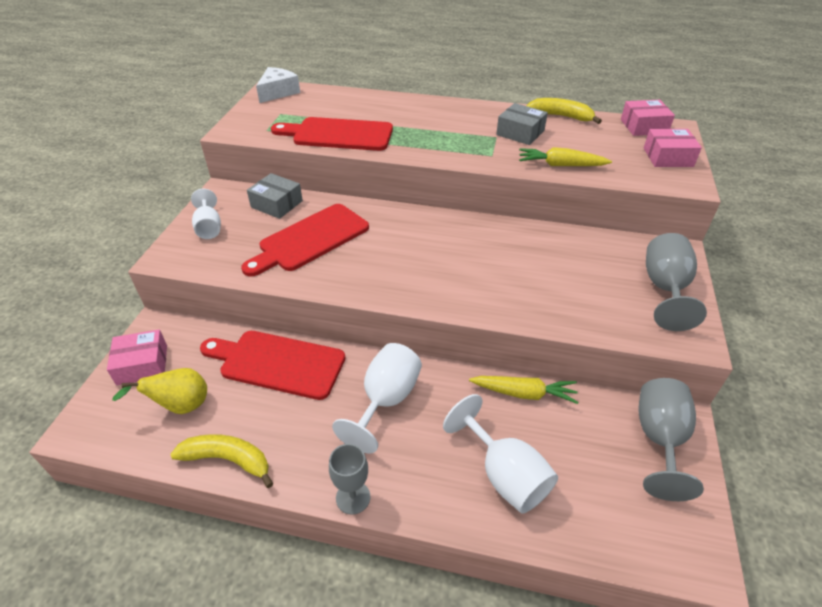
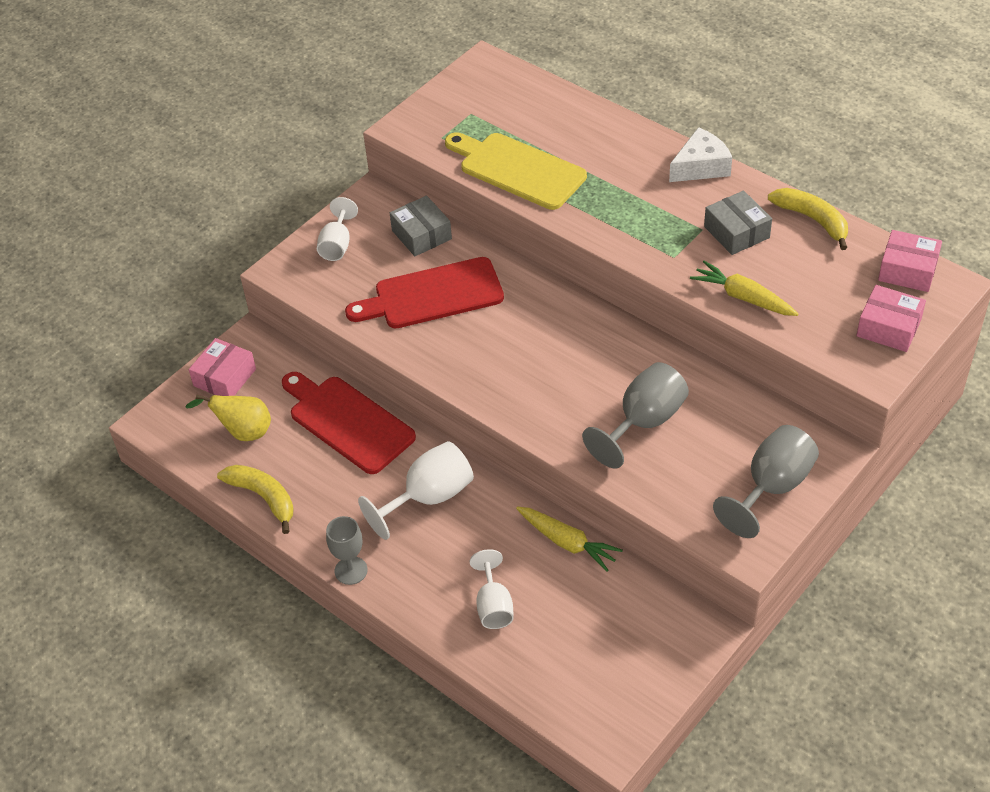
camera: 30 degrees right, 5 degrees up
(142, 365) = (225, 377): pink box -> pink box turned 75 degrees counterclockwise
(278, 92) = (487, 74): white cheese -> white cheese (701, 167)
(338, 134) = (517, 169): red cutting board -> yellow cutting board
(504, 475) = (493, 606): white goblet -> white goblet, size x0.65
(659, 439) = (667, 636): grey goblet -> grey goblet (644, 422)

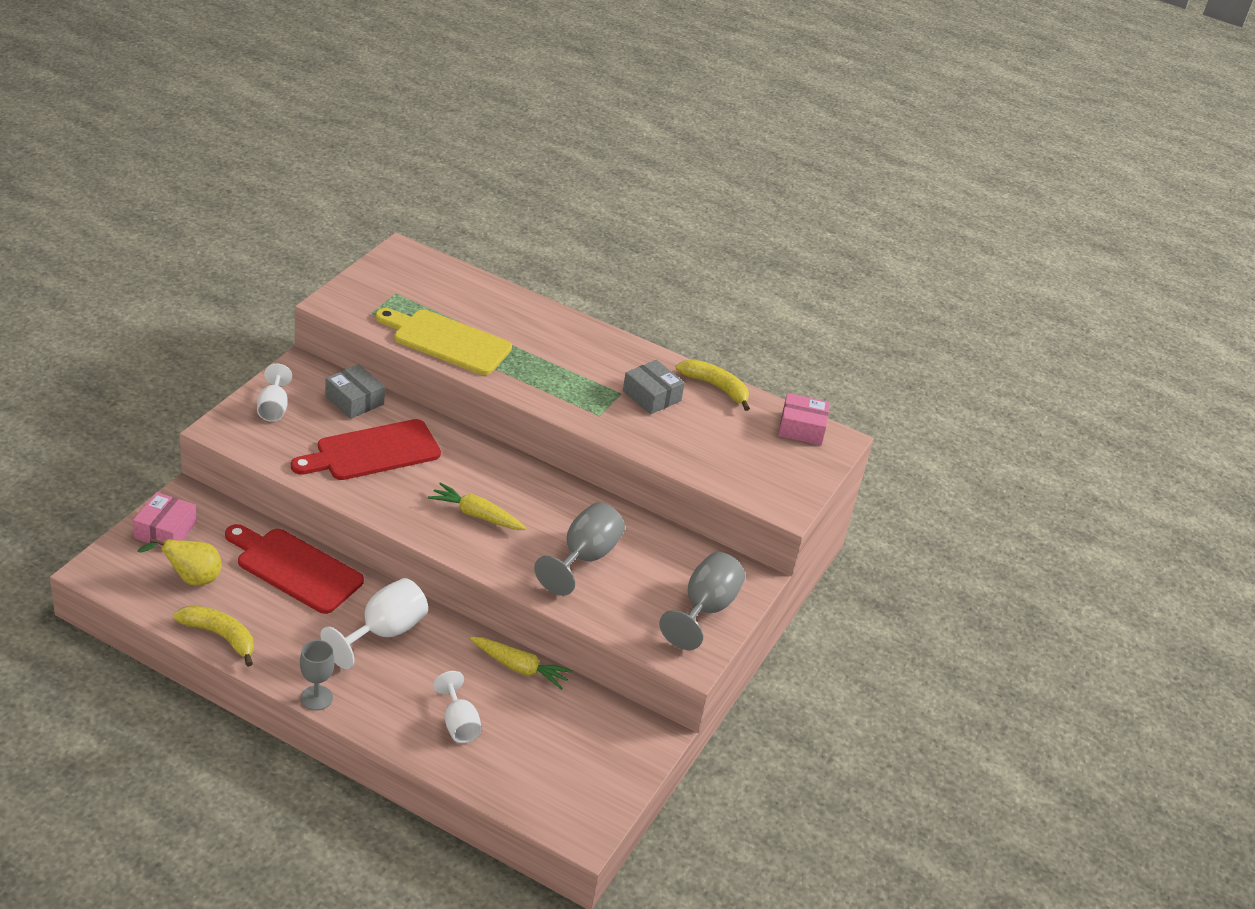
camera: 20 degrees left, 10 degrees down
(701, 167) = (612, 342): white cheese -> none
(743, 297) = (665, 448): yellow carrot -> yellow carrot (476, 515)
(888, 328) = (792, 473): pink box -> none

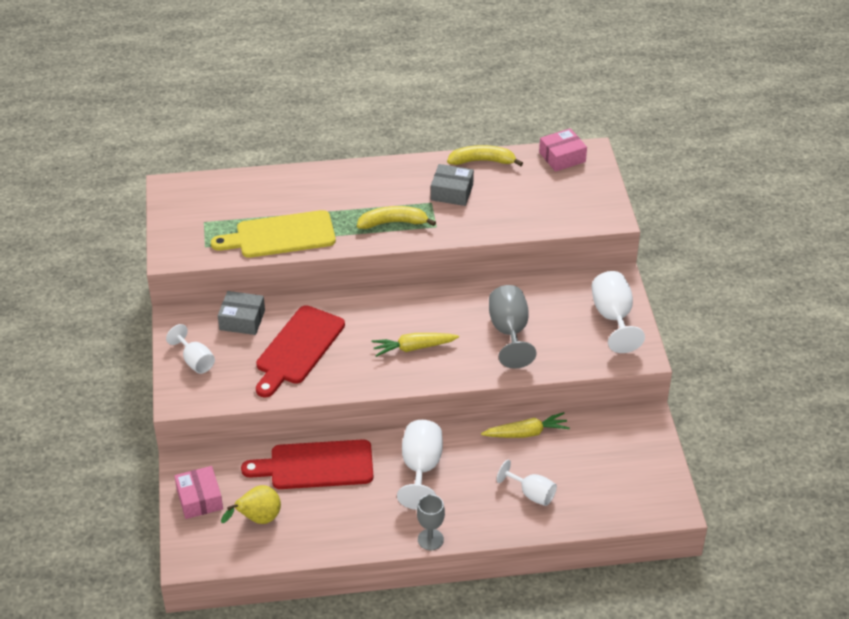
camera: 30 degrees left, 5 degrees up
(220, 636) = (323, 543): yellow banana -> yellow banana (393, 223)
(705, 609) = (613, 317): grey goblet -> white goblet

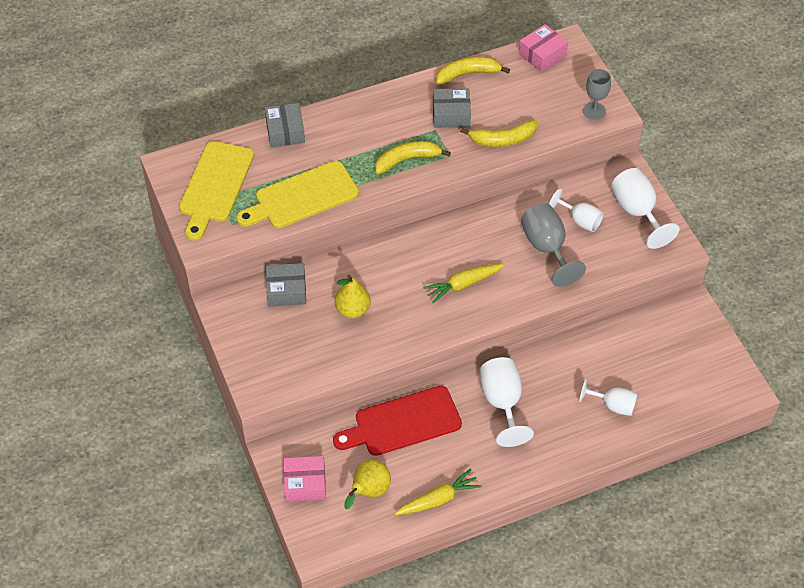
camera: 15 degrees left, 10 degrees up
(195, 361) = (257, 345): white goblet -> white goblet (580, 220)
(200, 499) = (305, 484): pink box -> pink box turned 60 degrees counterclockwise
(203, 212) = (215, 186): none -> yellow cutting board
(288, 179) = (285, 131): none -> grey box
(298, 348) = (352, 310): red cutting board -> yellow pear
(430, 539) = (537, 474): grey goblet -> grey goblet (594, 111)
(493, 222) = (502, 139): none -> yellow banana
(526, 433) = (586, 344): yellow carrot -> yellow carrot (438, 499)

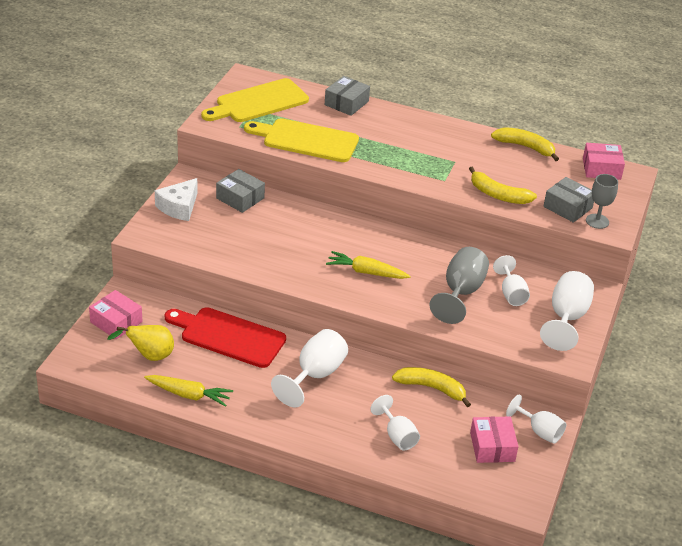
camera: 40 degrees right, 15 degrees down
(251, 339) = (179, 207): none -> white cheese
(352, 310) = (268, 235): yellow pear -> none
(407, 160) = (409, 164): yellow banana -> yellow banana (431, 388)
(451, 114) = (479, 160): grey box -> grey box (567, 207)
(679, 359) = (492, 447): none -> pink box
(693, 320) = (539, 431): none -> white goblet

